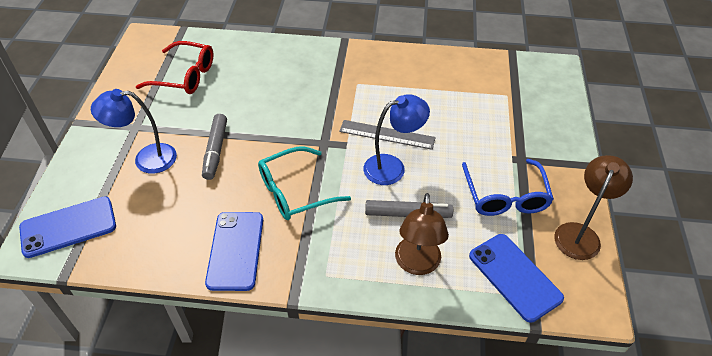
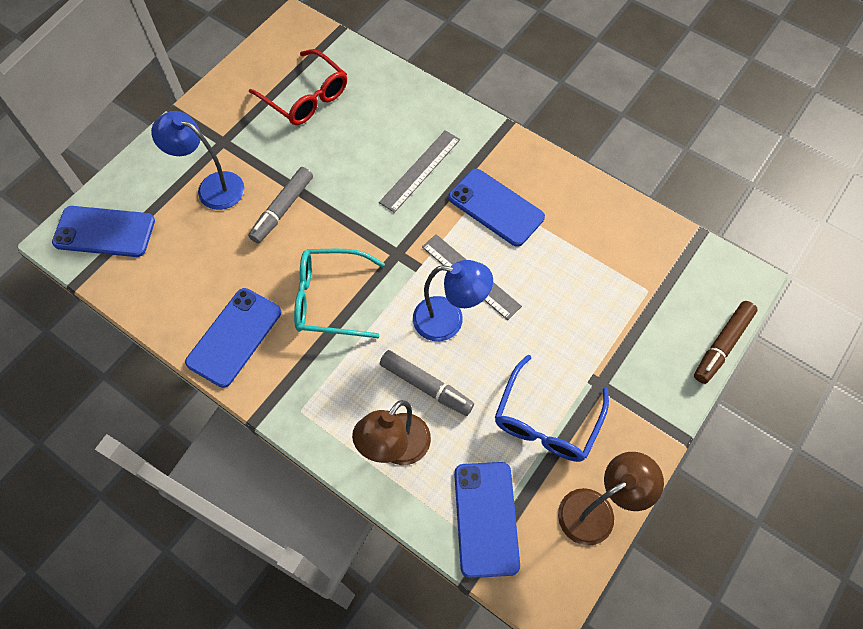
camera: 30 degrees right, 15 degrees up
(304, 88) = (420, 170): none -> grey ruler
(373, 89) = (496, 207): none -> blue phone
(574, 105) = (722, 345): none -> brown marker

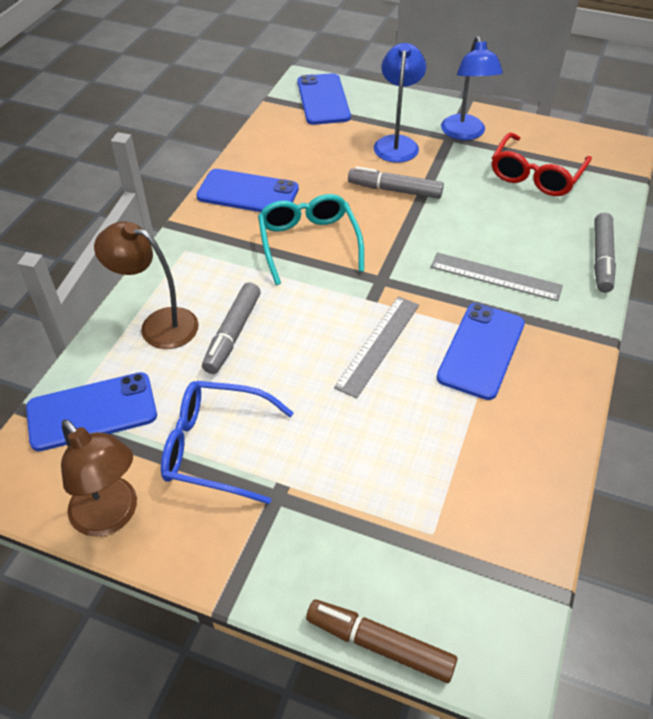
camera: 75 degrees right, 15 degrees down
(423, 94) = (601, 258): none -> grey marker
(449, 320) = (315, 337): blue lamp -> blue lamp (465, 134)

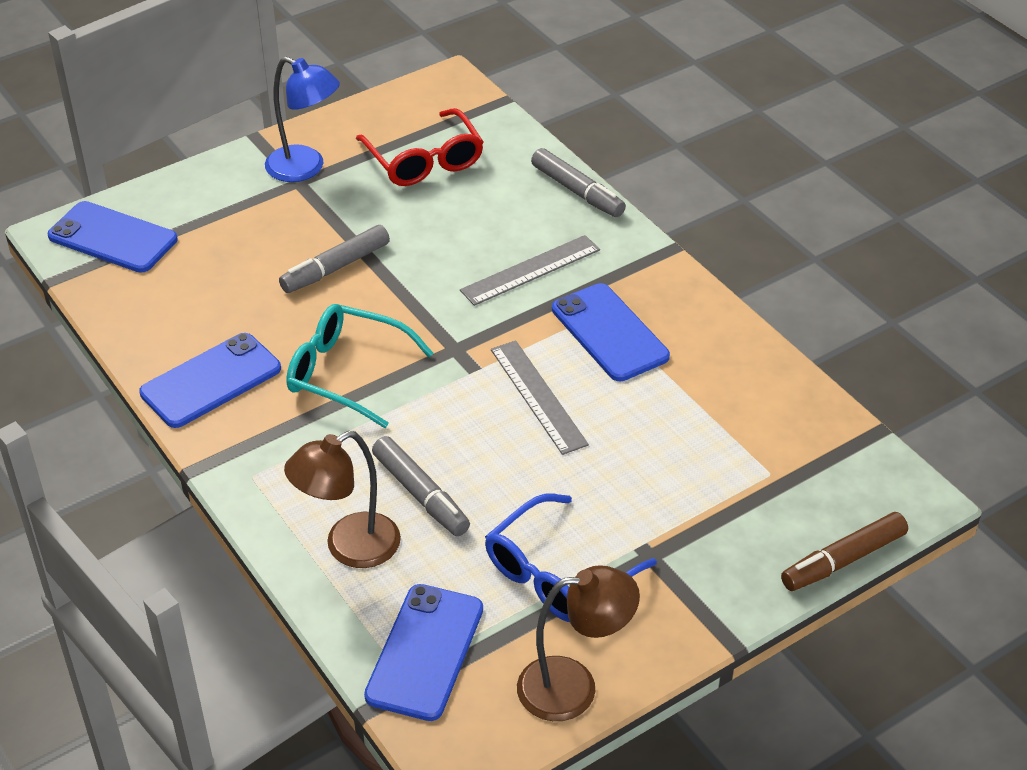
camera: 55 degrees left, 5 degrees down
(397, 143) = (262, 224): blue lamp -> none

